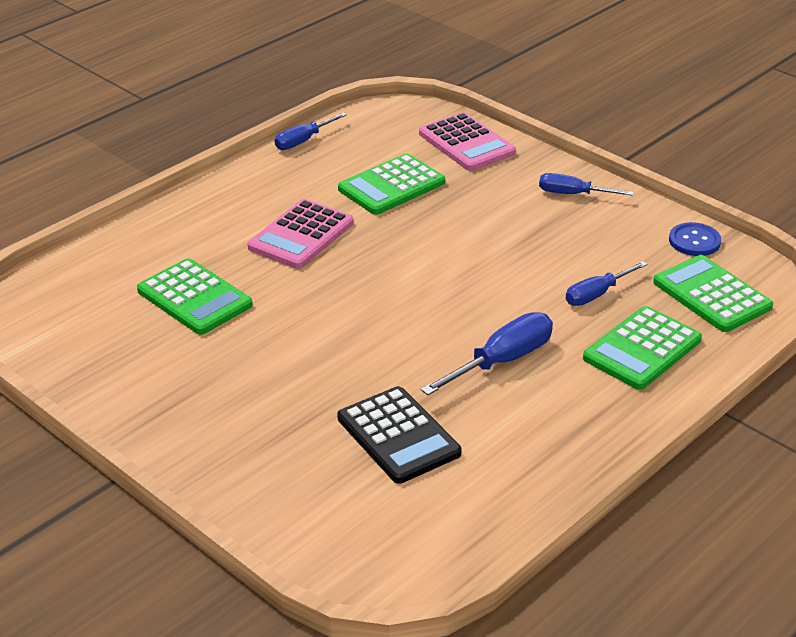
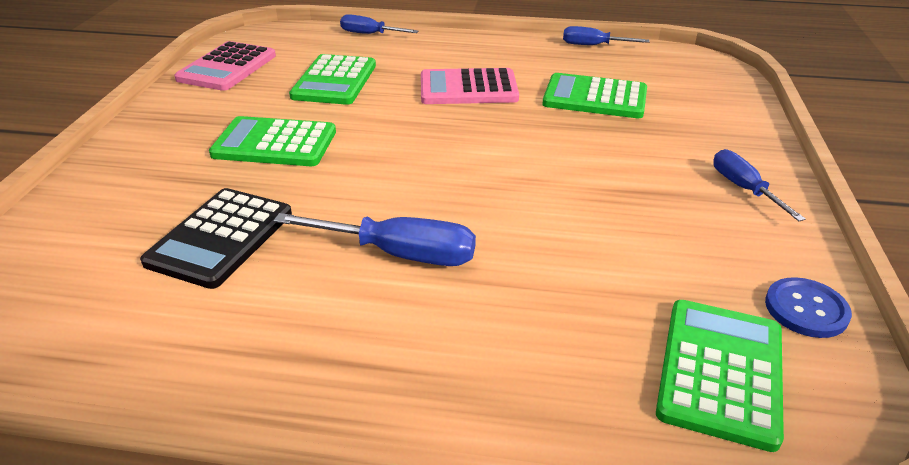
camera: 55 degrees right, 0 degrees up
(466, 143) = (717, 105): pink calculator -> pink calculator (227, 67)
(597, 294) = (593, 273): blue screwdriver -> blue screwdriver (370, 34)
(642, 349) = (531, 351): green calculator -> green calculator (275, 143)

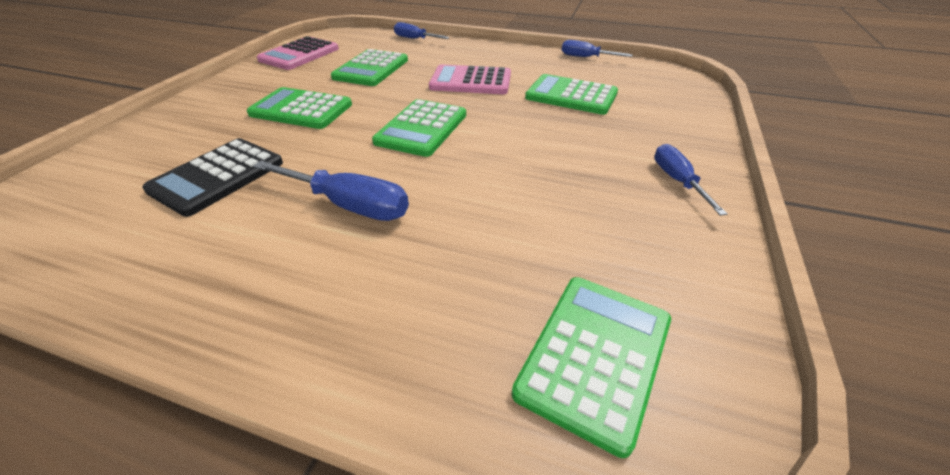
camera: 10 degrees right, 5 degrees up
(437, 154) = (421, 128): none -> green calculator
(806, 309) = (705, 303): blue button -> none

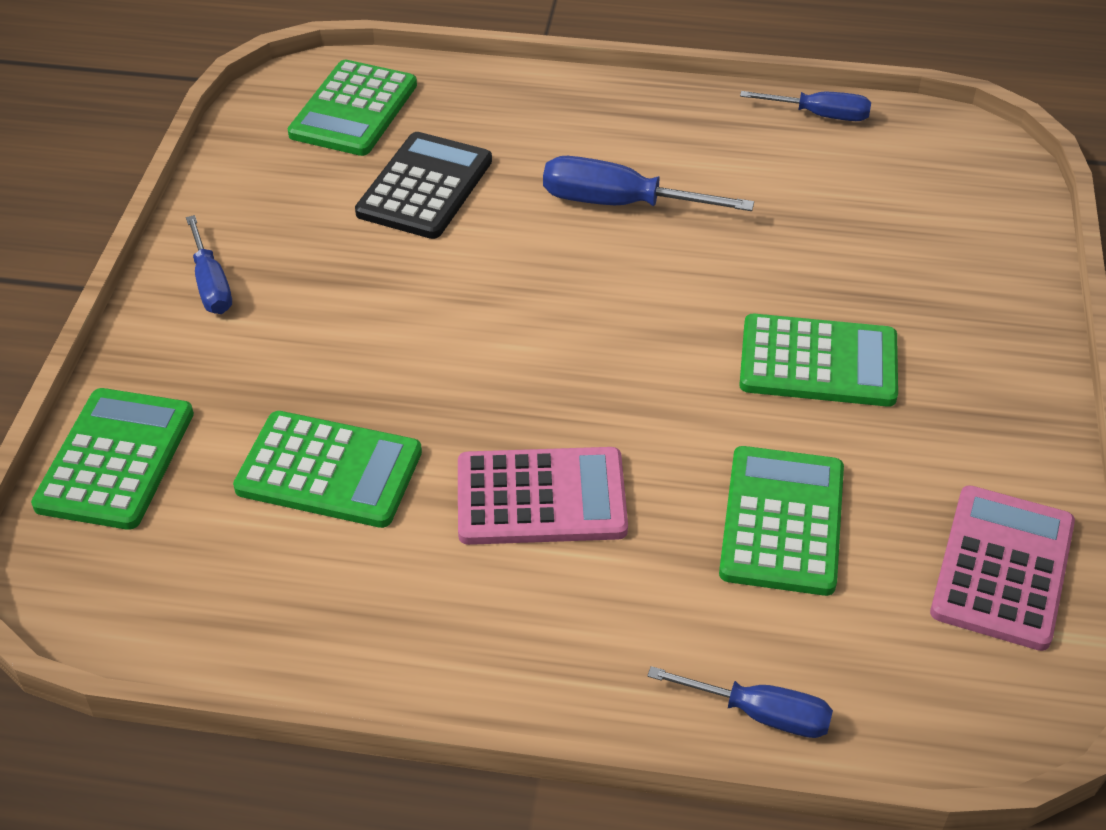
camera: 170 degrees right, 5 degrees up
(217, 176) = (812, 221): black calculator -> black calculator (425, 187)
(421, 128) = (587, 341): green calculator -> green calculator (116, 459)
(586, 57) = (267, 658): blue screwdriver -> blue screwdriver (819, 115)

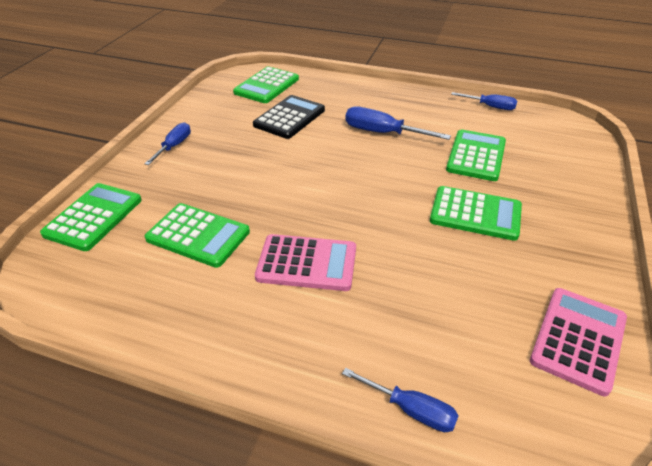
camera: 10 degrees right, 5 degrees down
(211, 284) = (174, 146): blue screwdriver -> blue screwdriver turned 150 degrees counterclockwise
(782, 521) = (443, 294): green calculator -> green calculator (476, 156)

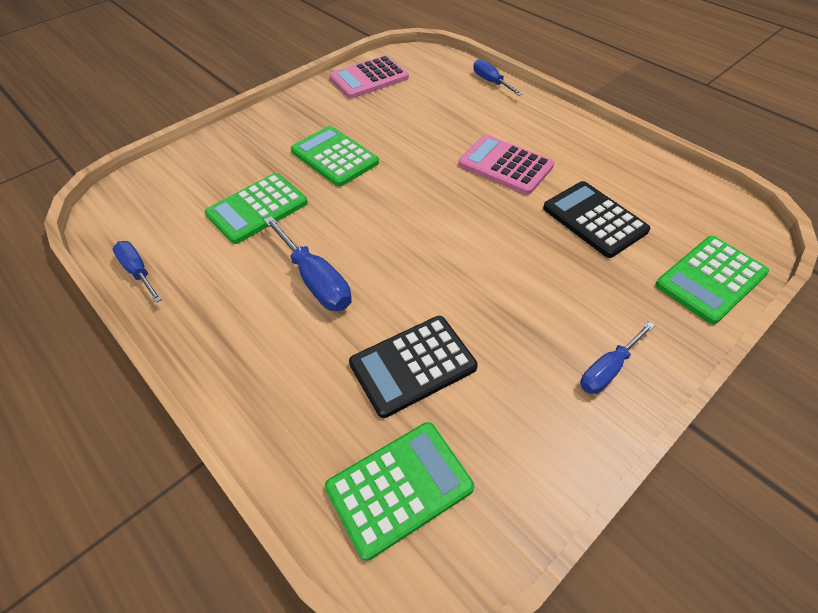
camera: 150 degrees left, 10 degrees up
(198, 235) = (594, 219): green calculator -> black calculator

